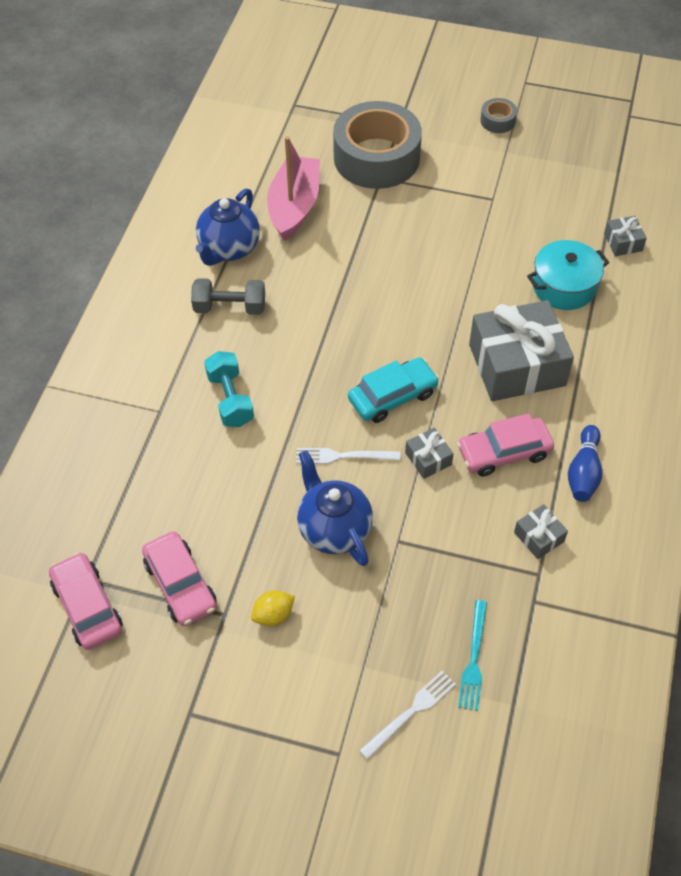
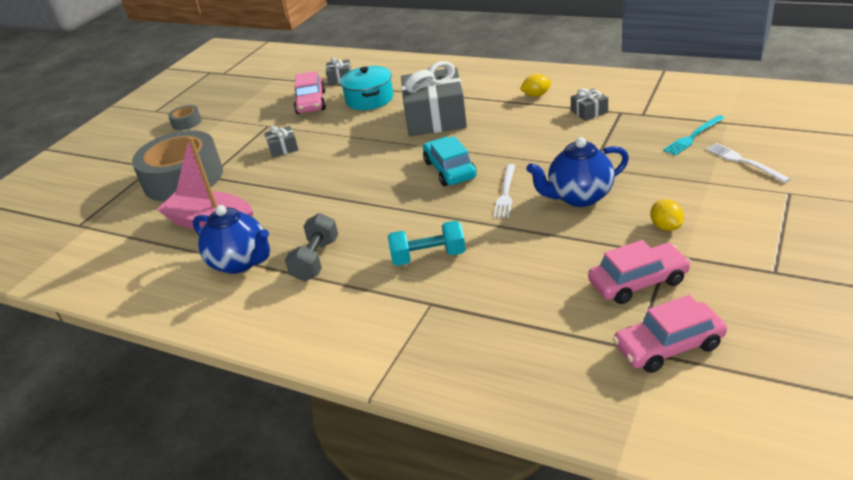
camera: 75 degrees left, 20 degrees down
(428, 459) = (515, 154): grey gift -> grey gift (283, 148)
(474, 659) = (693, 136): turquoise fork -> turquoise fork turned 120 degrees clockwise
(504, 452) = (514, 123): pink car -> pink car (311, 103)
(583, 472) = (536, 95): blue bowling pin -> yellow lemon

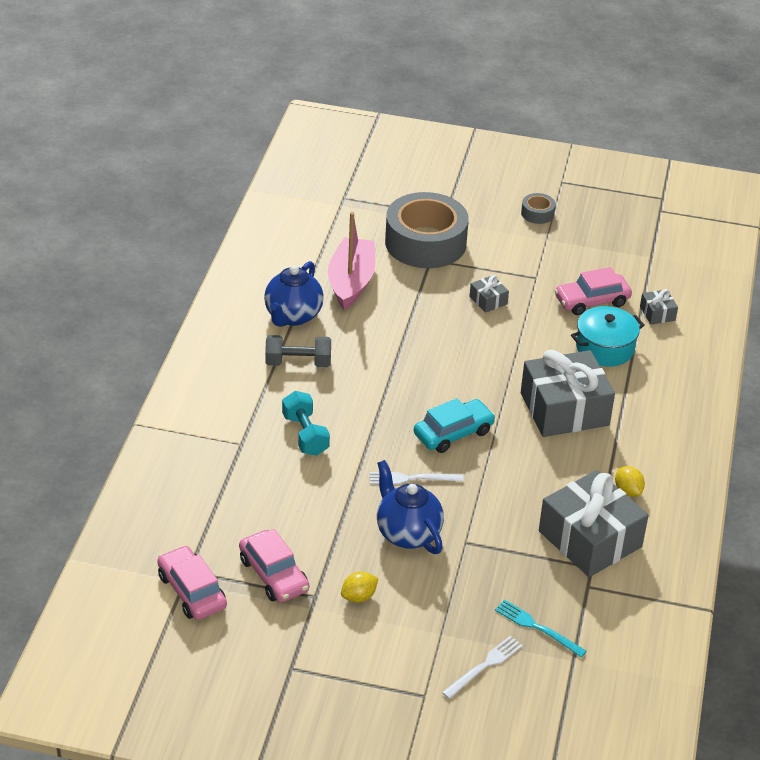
camera: 70 degrees right, 5 degrees up
(589, 111) = (590, 539): grey gift -> grey gift, size x2.32

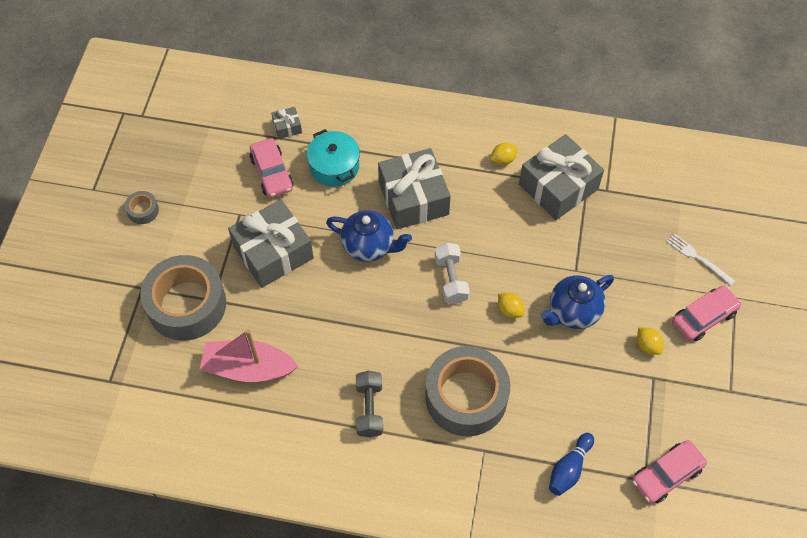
camera: 90 degrees left, 20 degrees up
(211, 509) = (569, 469): none -> blue bowling pin
(273, 575) = (636, 411): pink car -> pink car (704, 317)
(293, 316) = (301, 418): blue teapot -> blue teapot (369, 246)
(305, 435) = (466, 397): turquoise dumbbell -> grey tape
(412, 478) = (509, 310): white fork -> yellow lemon
(453, 433) = (451, 279): turquoise car -> white dumbbell
(488, 300) = (273, 252): grey gift -> grey gift, size x2.32
(537, 627) = (654, 224): turquoise fork -> none

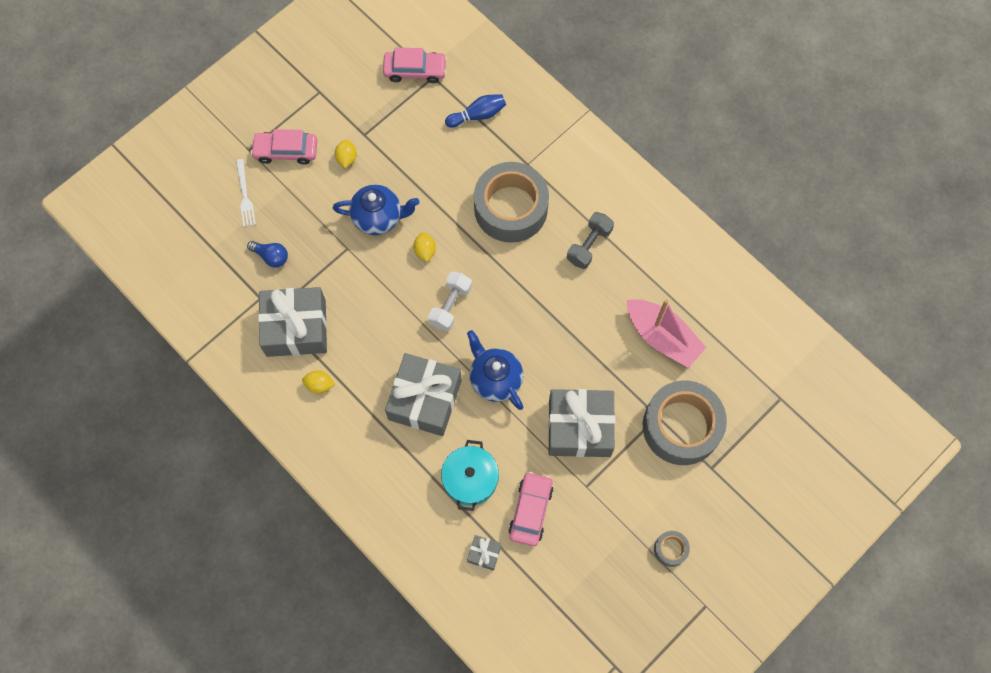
camera: 145 degrees left, 10 degrees up
(629, 225) = (271, 256): none -> blue light bulb

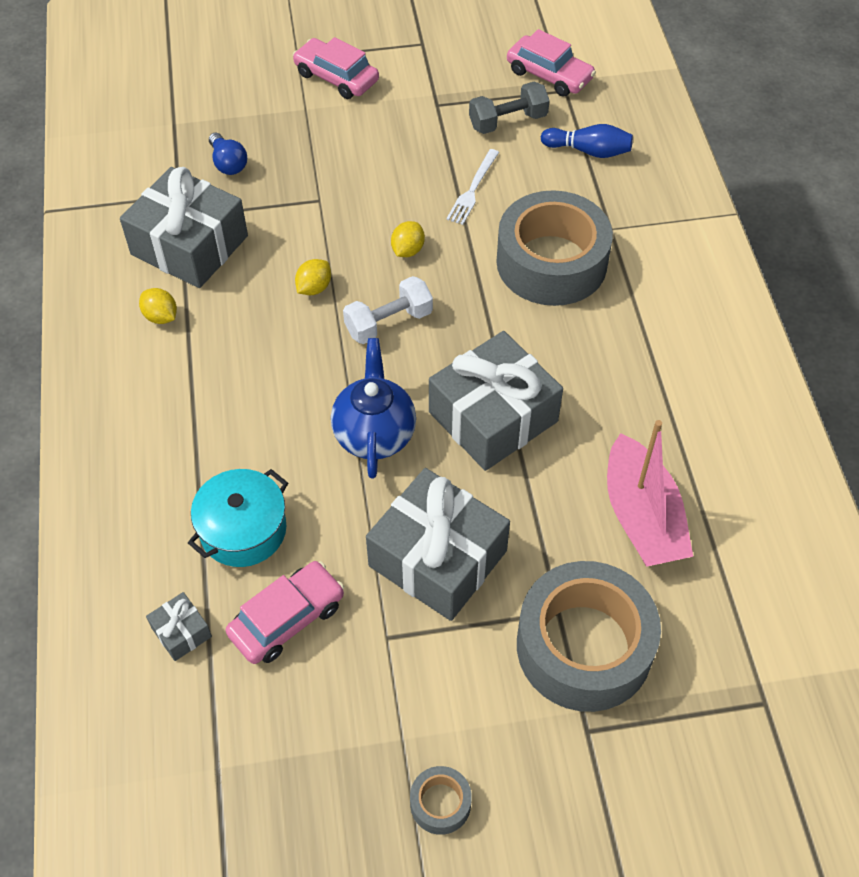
camera: 35 degrees right, 15 degrees down
(245, 195) = (254, 94): white fork -> white fork (473, 189)
(346, 158) = (397, 116): yellow lemon -> yellow lemon (314, 288)
(378, 218) = (382, 189): blue teapot -> none
(425, 399) = (268, 405): grey gift -> grey gift (493, 416)
(589, 245) = (622, 355): grey dumbbell -> grey dumbbell (508, 121)

